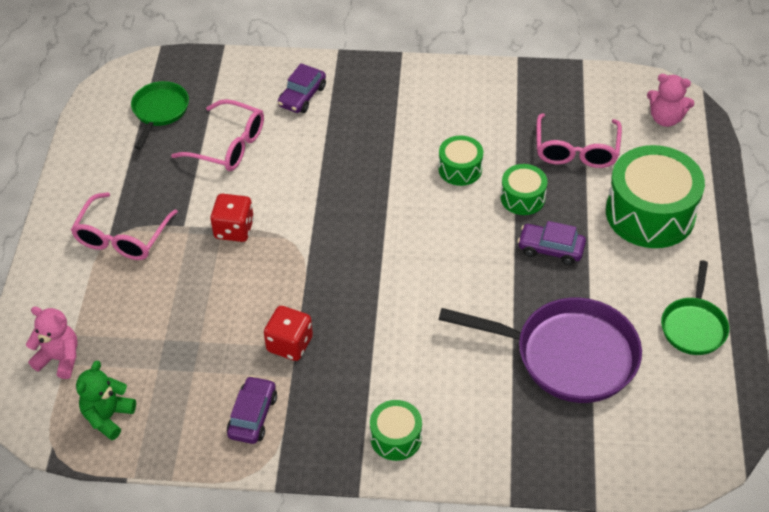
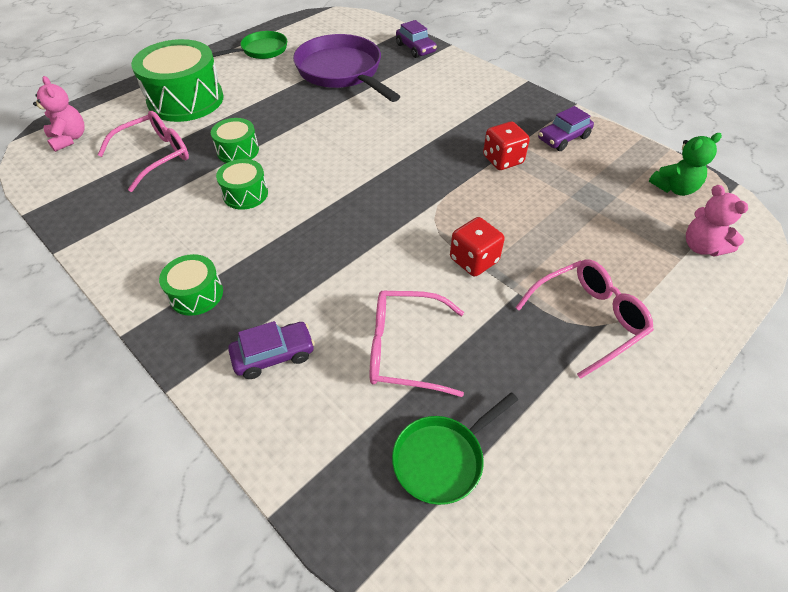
camera: 140 degrees left, 0 degrees up
(229, 145) = (404, 349): pink glasses -> pink glasses turned 60 degrees counterclockwise
(396, 437) = (482, 89): green drum -> green drum (196, 294)
(550, 249) = (270, 116): purple car -> purple car (415, 48)

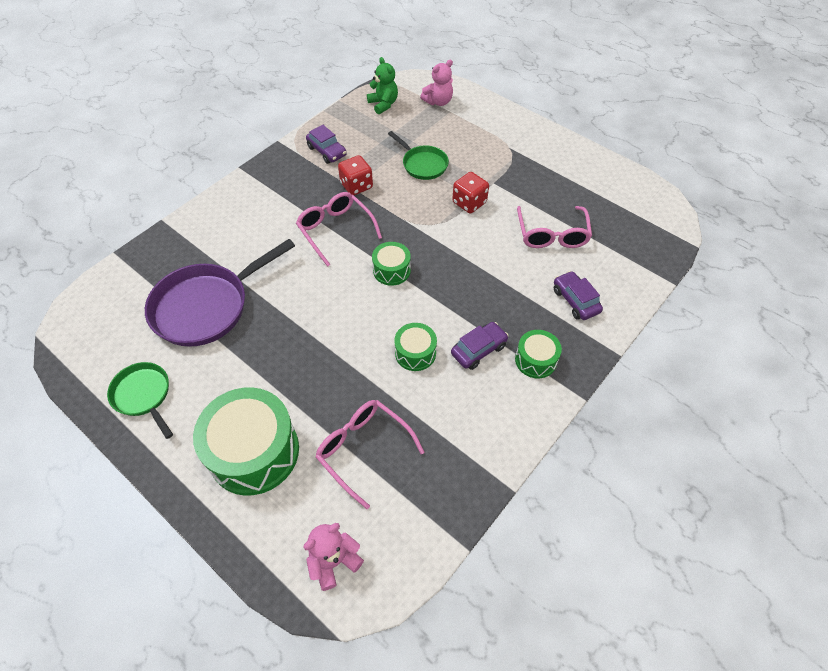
camera: 95 degrees left, 5 degrees up
(238, 151) = (351, 374): green drum -> green drum (391, 270)
(415, 48) = (165, 247): purple car -> purple car (478, 350)
(442, 459) = (617, 215): green pan -> green pan (423, 164)
(588, 319) = (507, 154): pink glasses -> pink glasses (335, 230)

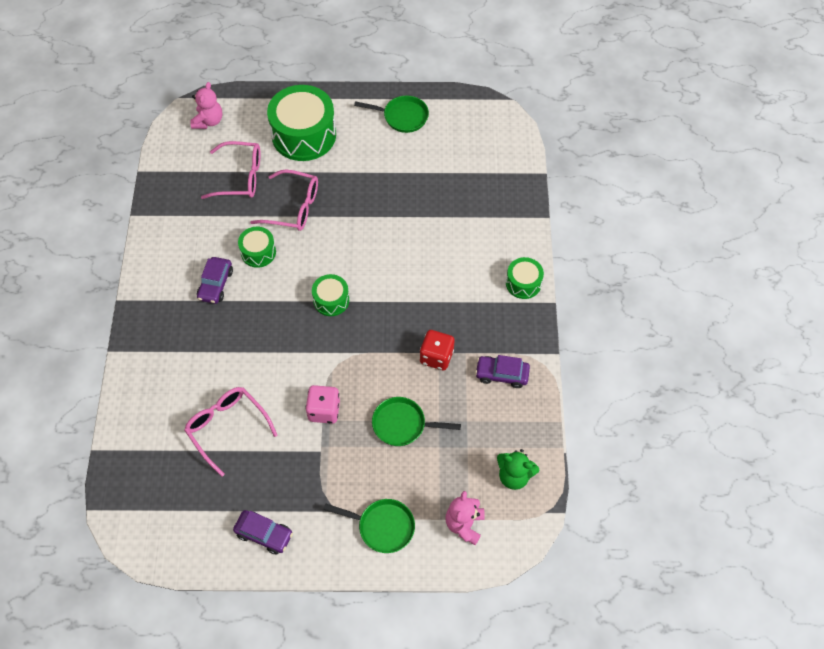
camera: 140 degrees right, 5 degrees up
(207, 306) = (432, 185): purple pan -> none
(335, 230) = (408, 303): pink glasses -> pink glasses (293, 207)
(469, 203) = (324, 410): red dice -> pink dice
(489, 126) = (382, 527): none -> green pan
(535, 360) = (169, 304): green drum -> green drum (523, 283)
(575, 300) = (168, 374): purple car -> purple car (264, 534)

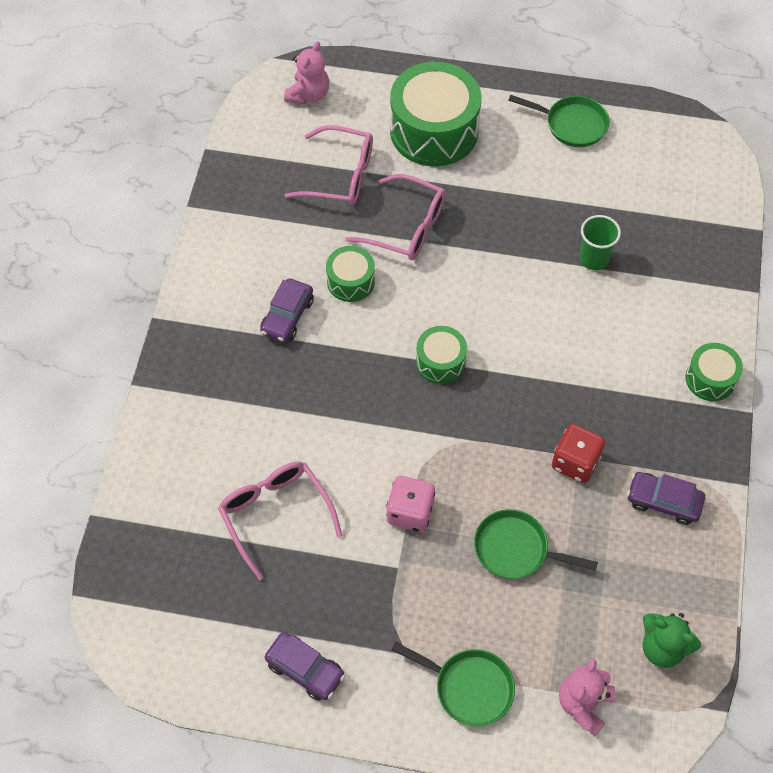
camera: 10 degrees right, 0 degrees up
(430, 210) = (593, 258): none -> green cup

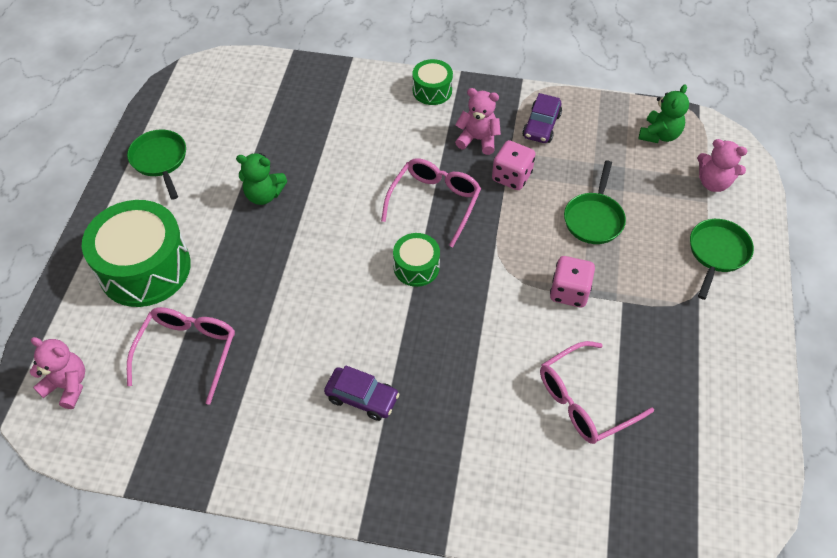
camera: 90 degrees left, 5 degrees down
(305, 670) = (729, 371): purple car -> none
(350, 281) = (323, 341): green drum -> none
(407, 227) = (262, 292): pink glasses -> pink glasses (435, 202)
(531, 219) = (264, 195): none -> green teddy bear
(572, 124) = (160, 160): green pan -> green pan turned 45 degrees counterclockwise
(575, 462) = (511, 176): red dice -> pink dice
(593, 258) = (312, 153): green cup -> none
(632, 428) = (478, 139): none -> pink teddy bear

